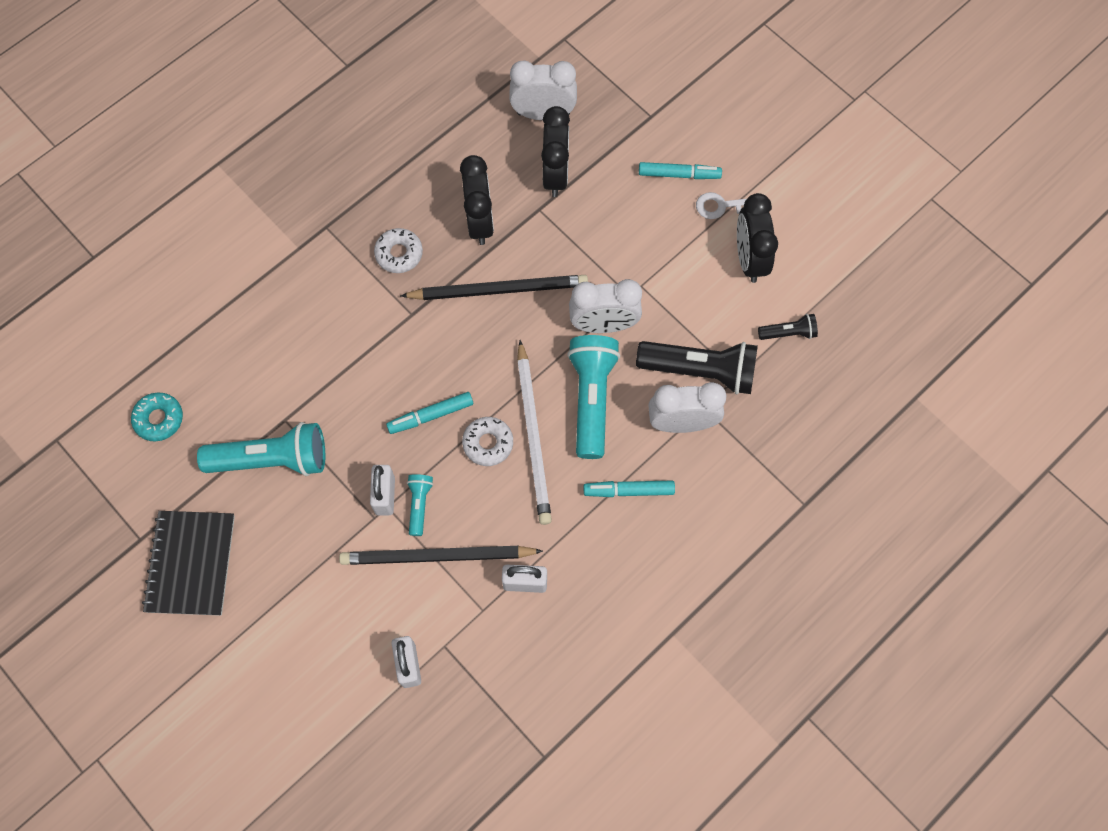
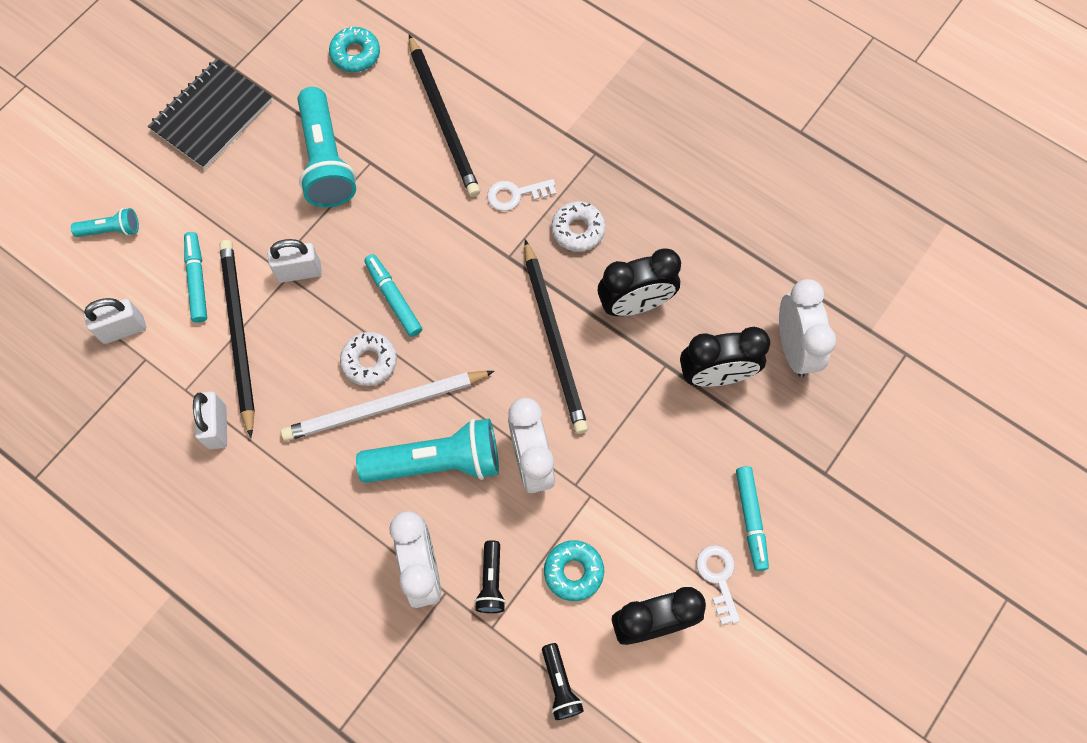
camera: 80 degrees right, 0 degrees up
(191, 564) = (212, 116): black notebook -> black notebook turned 45 degrees counterclockwise
(255, 348) = (443, 119): none -> black pencil
(351, 298) = (515, 194): none -> white key
(419, 505) = (293, 306): turquoise flashlight -> turquoise flashlight (111, 230)
(628, 490) = (332, 520): turquoise marker -> turquoise marker (197, 280)
(700, 371) = (491, 582): black flashlight -> black flashlight, size x0.49
(701, 308) = (573, 572): none -> turquoise donut

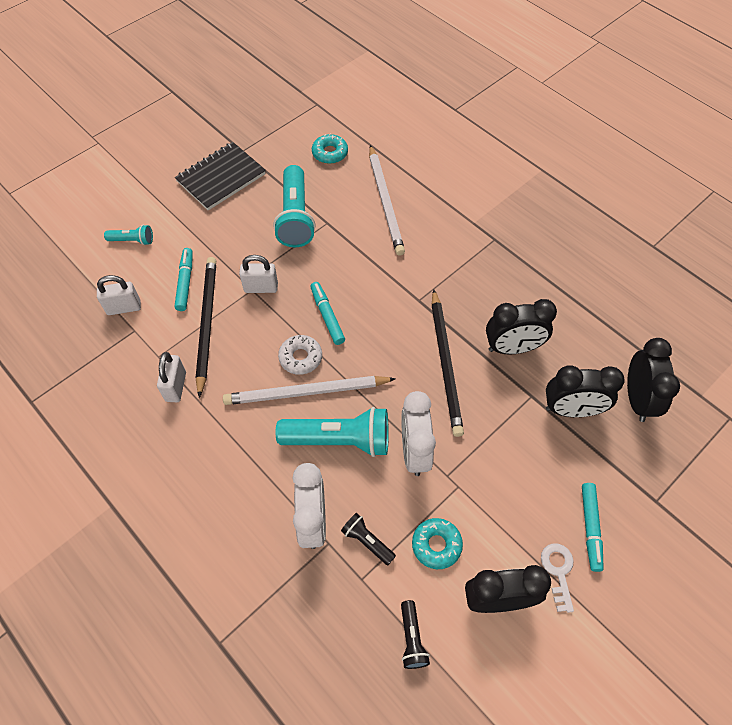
camera: 10 degrees right, 10 degrees down
(443, 119) = (385, 202): black pencil -> white pencil
(491, 582) = (367, 541): black flashlight -> black flashlight turned 120 degrees clockwise
(515, 194) = (430, 258): white key -> none
(578, 230) = (474, 289): white donut -> none
(794, 348) = (637, 399): white clock -> black clock

